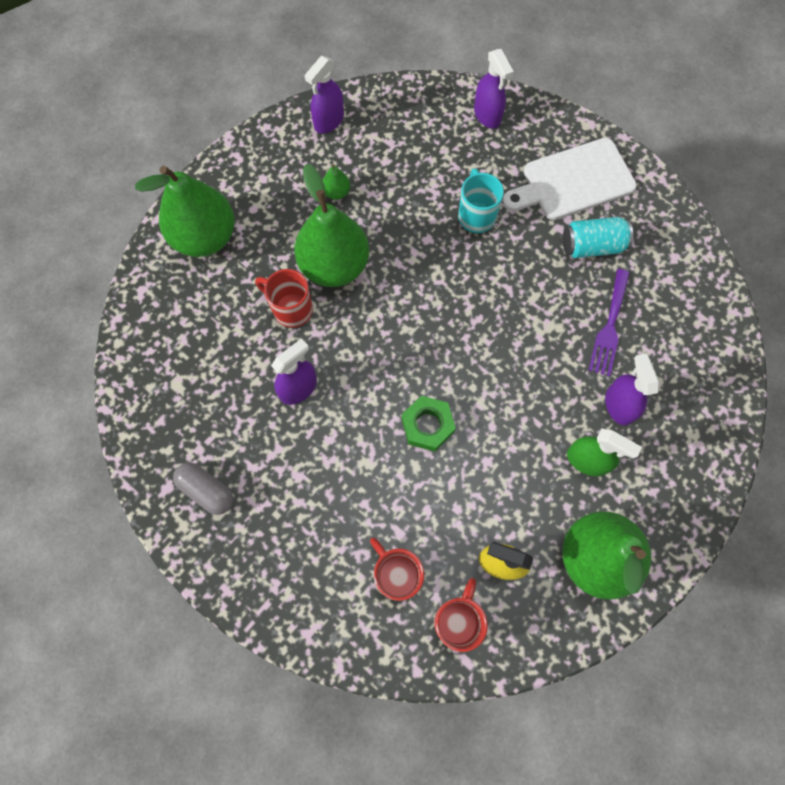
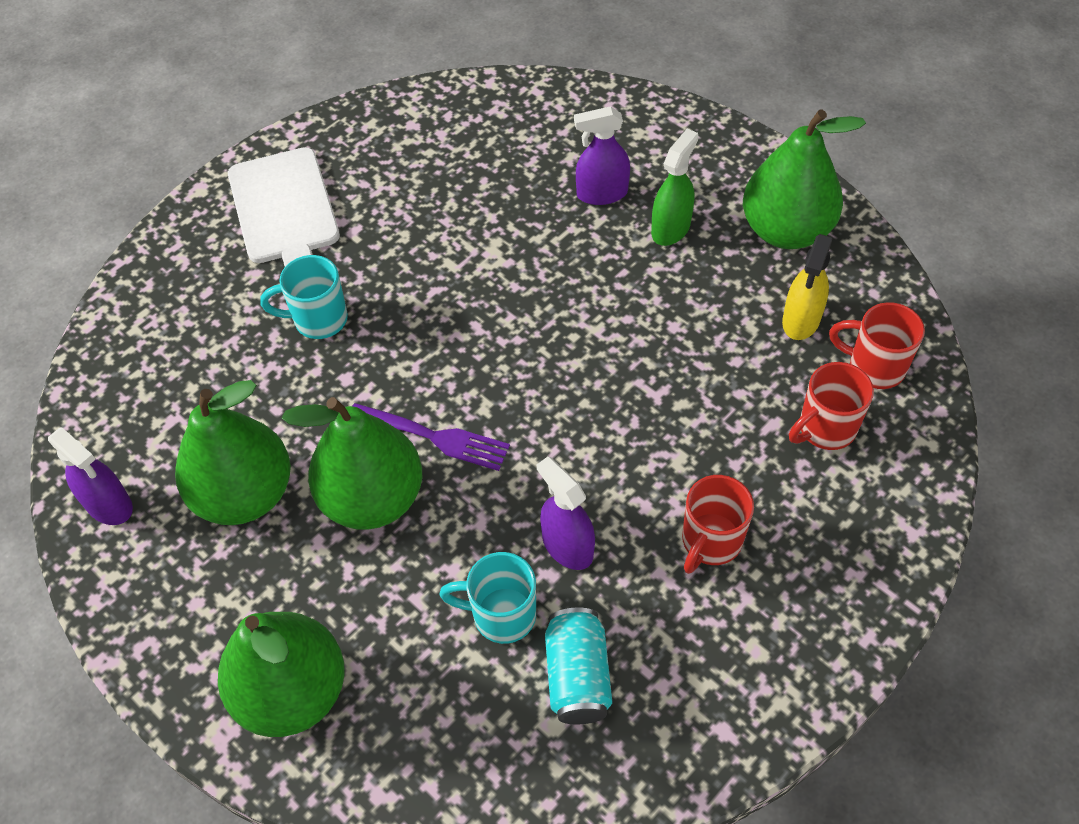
camera: 85 degrees left, 15 degrees down
(207, 490) = (725, 670): grey capsule -> none
(250, 349) = (501, 615): none -> turquoise mug
(291, 309) = (438, 557): red mug -> red mug (710, 542)
(336, 192) = (245, 494): green pear -> green pear, size x2.44
(427, 426) = (626, 388): green nut -> none
(487, 115) = (154, 298): purple spray bottle -> none
(592, 246) = (385, 200): turquoise can -> turquoise can (577, 676)
(609, 327) = (499, 193): purple fork -> purple fork (435, 437)

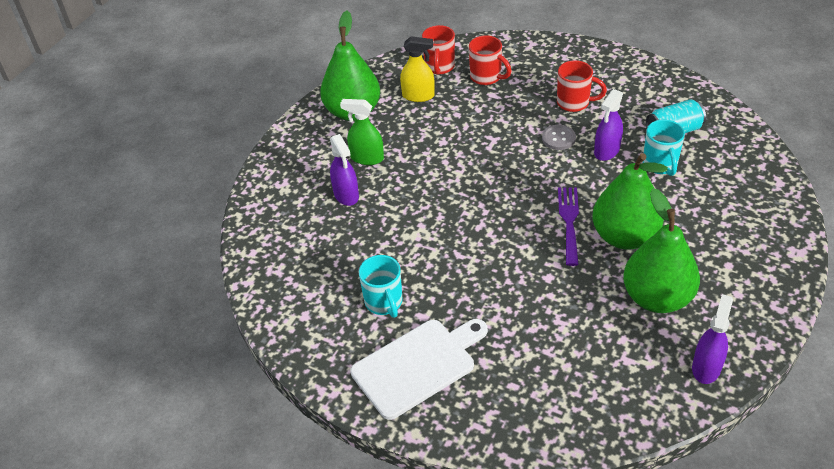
camera: 105 degrees left, 10 degrees down
(292, 692) = (755, 232): green pear -> none
(318, 320) = (509, 308): turquoise mug -> turquoise mug (384, 303)
(624, 485) = (558, 138): none -> grey button

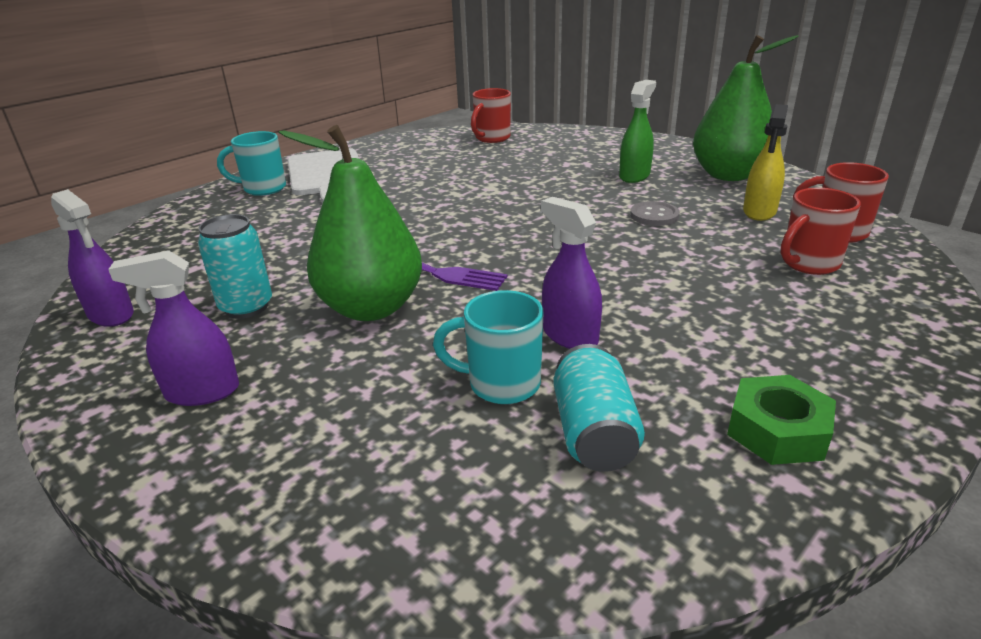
camera: 105 degrees right, 15 degrees down
(346, 195) = (576, 164): purple spray bottle -> purple spray bottle (202, 392)
(384, 303) = (413, 169): turquoise mug -> turquoise mug (263, 189)
(558, 138) = (622, 297): grey button -> grey button (654, 215)
(574, 103) = (720, 331): red mug -> red mug (491, 138)
(640, 85) = (777, 430): none -> green nut
(657, 298) = (246, 307): green pear -> turquoise can

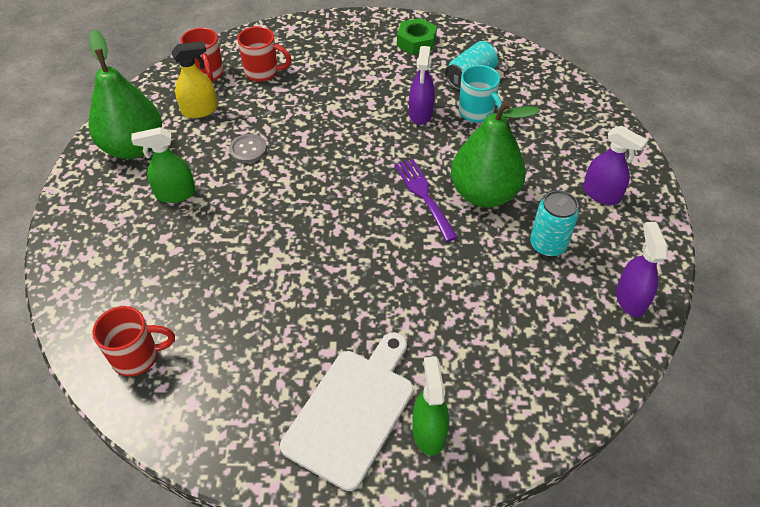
camera: 135 degrees left, 20 degrees up
(263, 189) = (428, 431): turquoise mug -> green spray bottle

